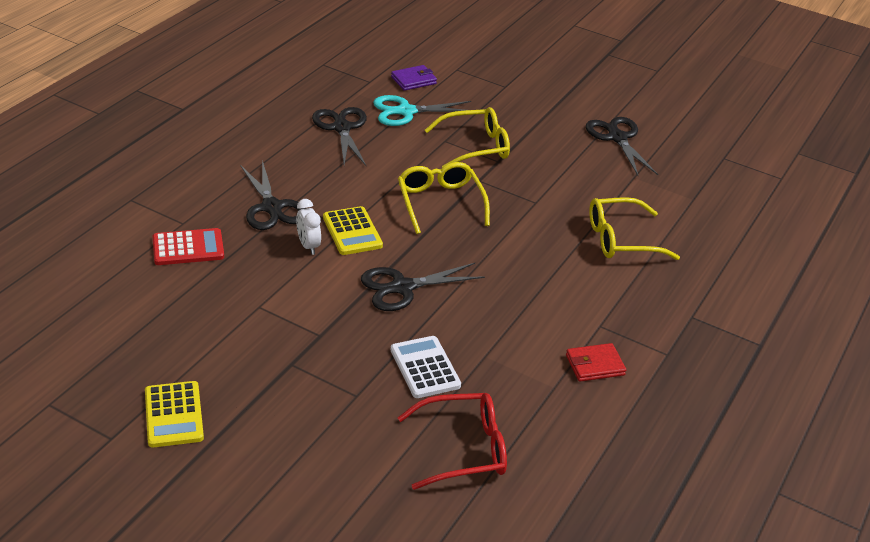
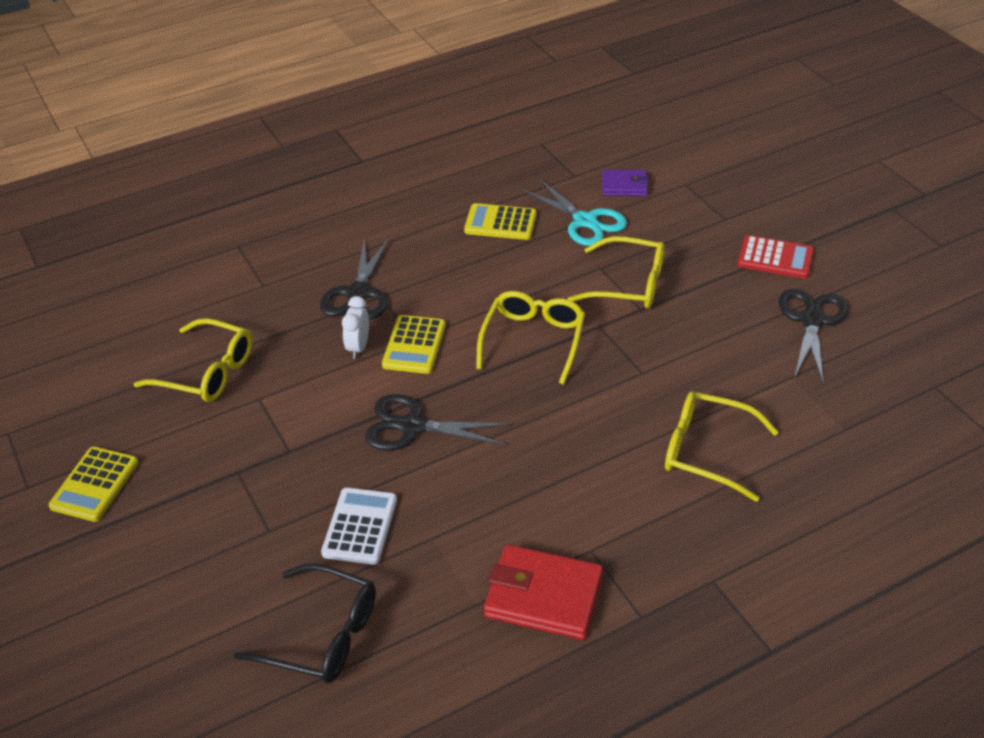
camera: 35 degrees right, 5 degrees up
(188, 248) = (246, 313): red calculator -> red calculator (775, 258)
(194, 301) = (206, 372): none -> yellow glasses
(342, 128) = (500, 223): black scissors -> yellow calculator
(406, 111) = (585, 221): turquoise scissors -> turquoise scissors turned 150 degrees counterclockwise
(462, 449) = (321, 635): red glasses -> black glasses
(594, 365) = (543, 596): red wallet -> red wallet, size x1.66

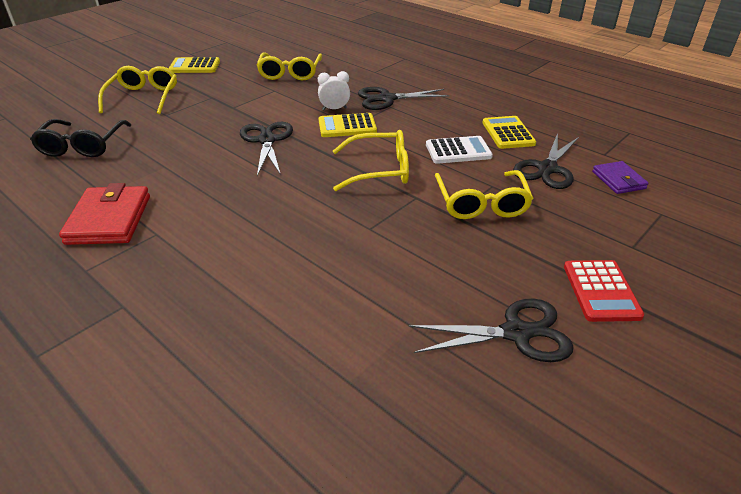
camera: 70 degrees right, 5 degrees down
(360, 526) = (172, 140): white calculator -> white calculator (458, 151)
(585, 221) = (547, 169): turquoise scissors -> black scissors
(707, 452) = (282, 281): yellow glasses -> yellow glasses (143, 97)

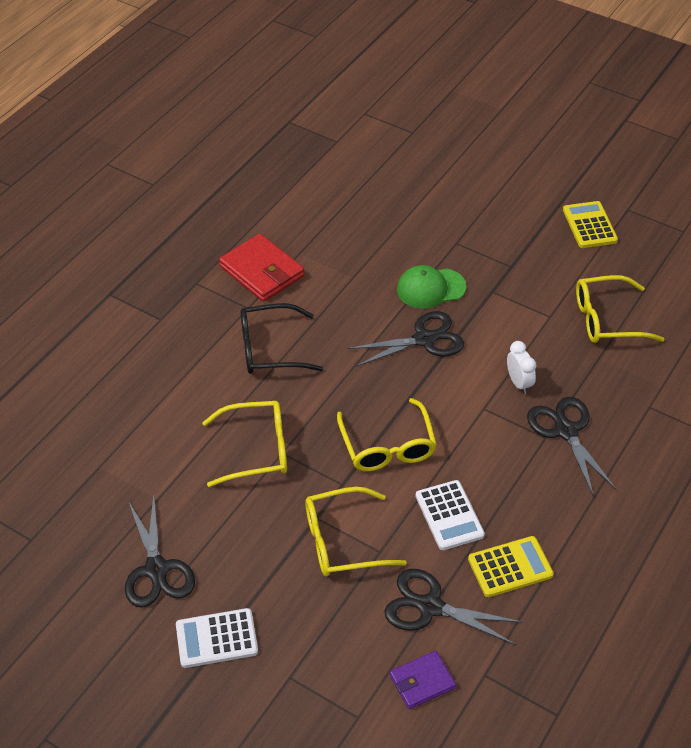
camera: 80 degrees right, 10 degrees up
(83, 145) = (375, 207): black glasses -> black glasses (270, 348)
(109, 219) = (262, 271): red wallet -> red wallet turned 60 degrees clockwise
(143, 97) = (489, 211): yellow glasses -> yellow glasses (256, 450)
(210, 131) = (430, 288): none -> green cap
(347, 126) = (478, 402): yellow calculator -> none
(601, 291) = (216, 638): red calculator -> white calculator

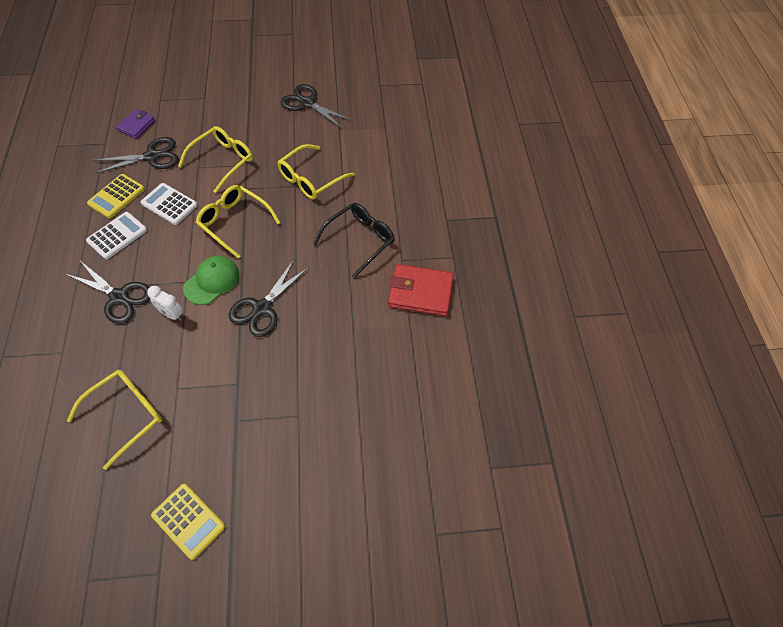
camera: 140 degrees right, 10 degrees up
(216, 638) = (252, 94): white calculator -> white calculator (117, 236)
(430, 288) = (287, 355): green cap -> green cap (212, 281)

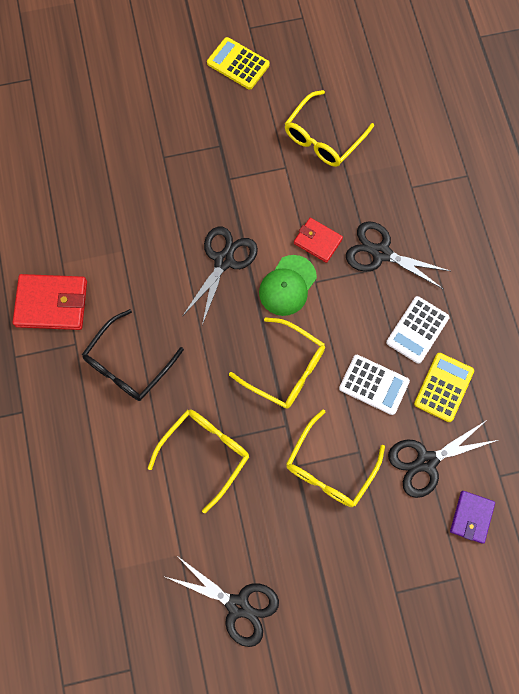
camera: 175 degrees right, 15 degrees up
(172, 314) = (317, 241): white clock -> red wallet

